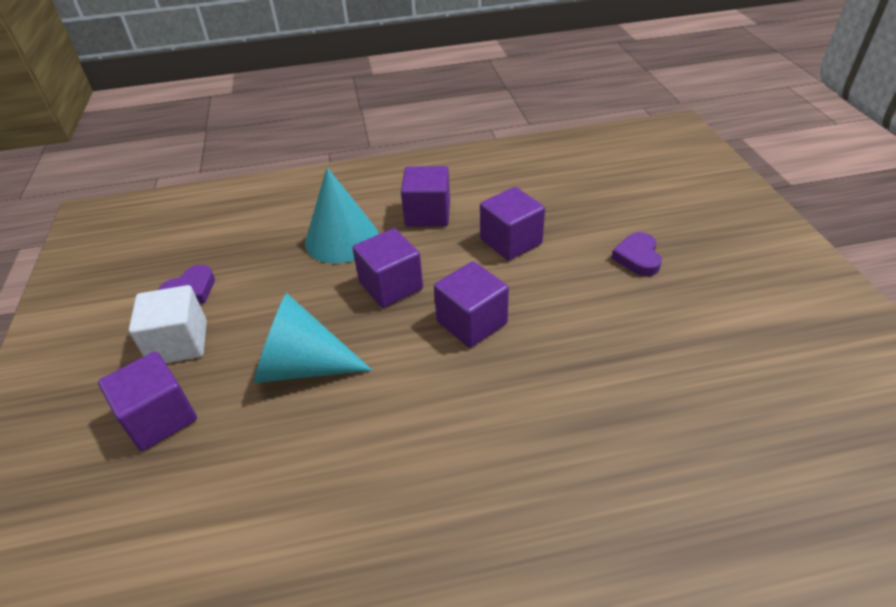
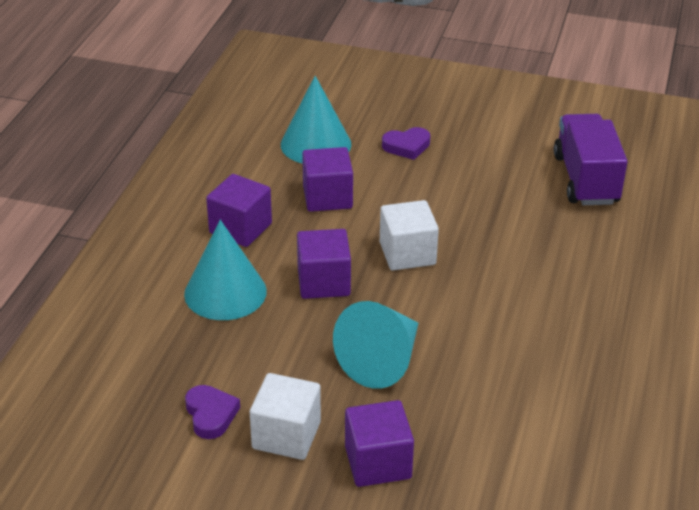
camera: 65 degrees left, 5 degrees down
(471, 322) = (407, 253): purple cube -> white cube
(579, 205) = (316, 144): none -> turquoise cone
(637, 258) = (407, 146): purple heart -> purple heart turned 45 degrees counterclockwise
(739, 422) = (586, 179): none -> purple truck

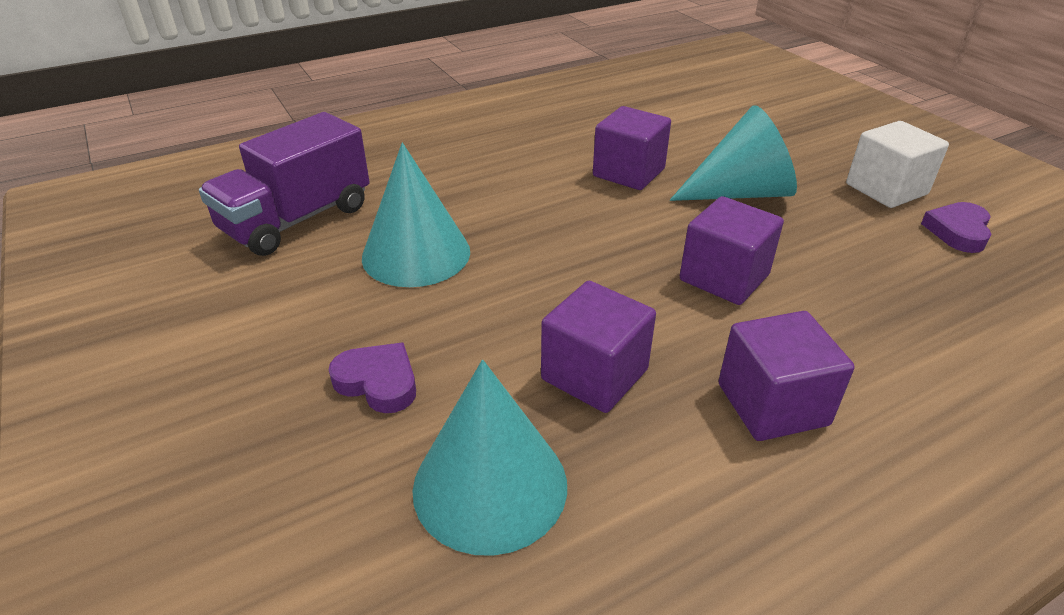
camera: 135 degrees left, 0 degrees up
(225, 292) = (863, 329): turquoise cone -> turquoise cone (416, 254)
(378, 462) = (817, 147): purple cube -> purple cube (628, 172)
(407, 253) = (593, 255): white cube -> none

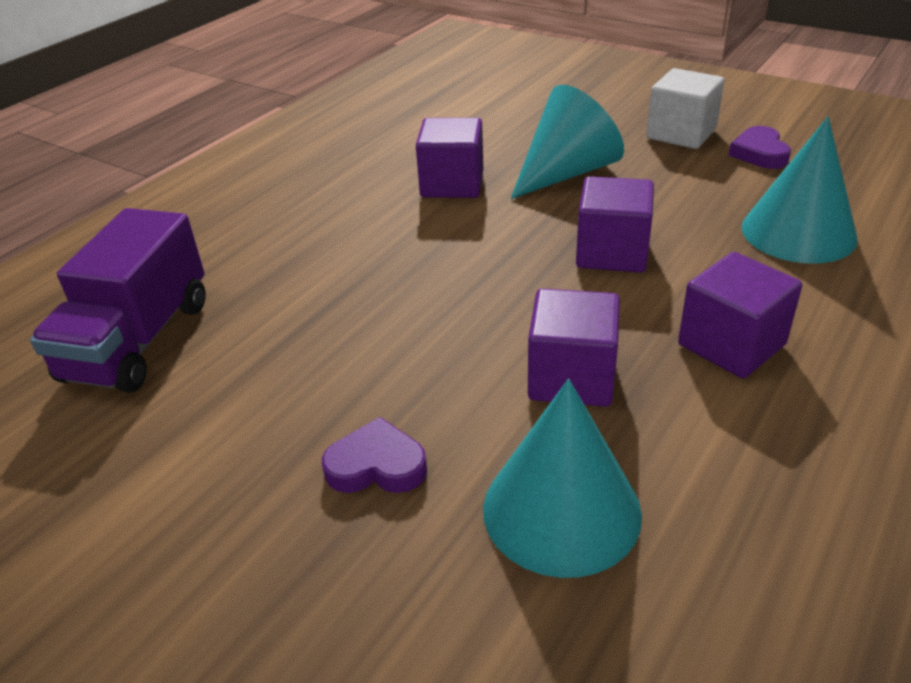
camera: 25 degrees left, 0 degrees up
(416, 254) = (306, 330): turquoise cone -> turquoise cone (798, 232)

